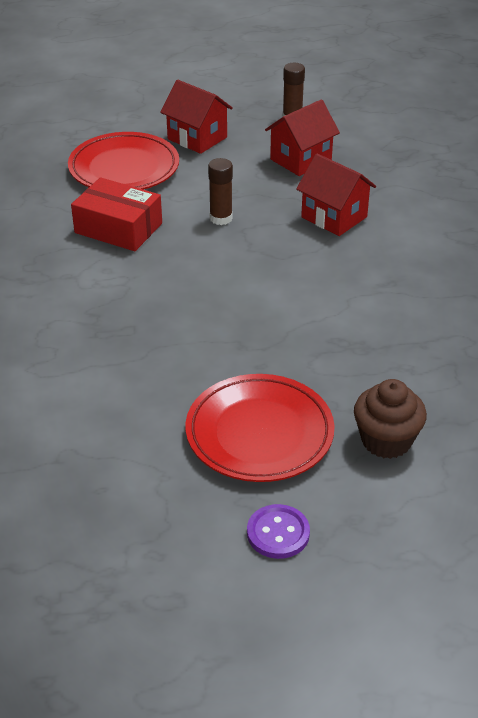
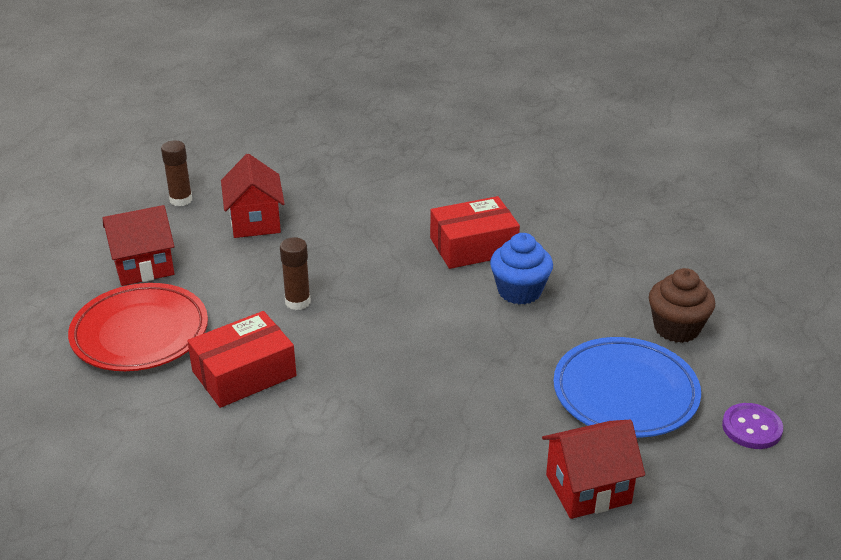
camera: 60 degrees left, 5 degrees down
(259, 433) = (625, 393): red plate -> blue plate
(334, 217) = (363, 238): red house -> red house (588, 489)
(347, 325) = (519, 291): none -> blue cupcake
(385, 277) = (473, 246): none -> red box

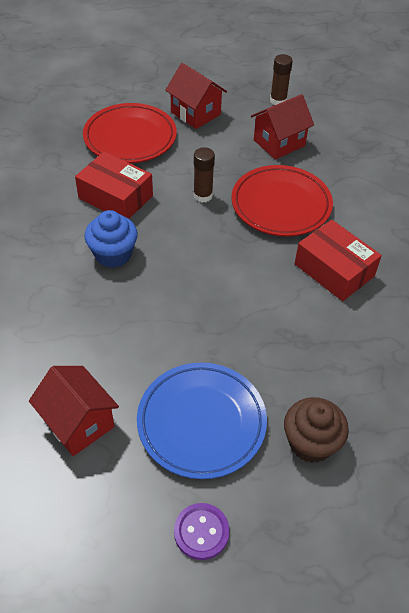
camera: 65 degrees right, 15 degrees up
(356, 251) = (281, 205): none -> red plate
(519, 291) = (294, 316): blue cupcake -> blue cupcake (113, 254)

